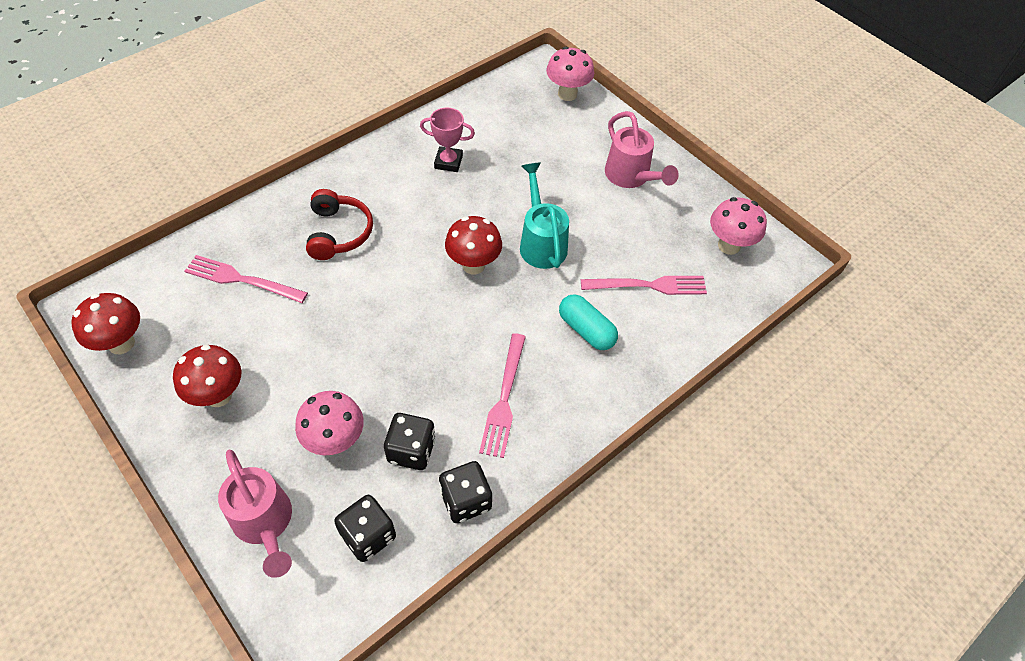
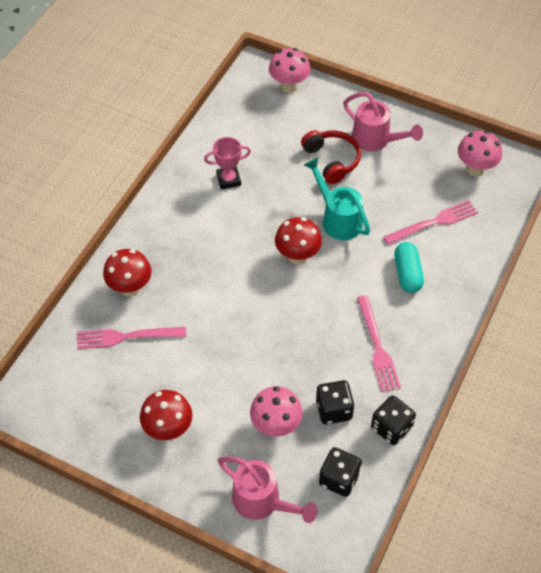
camera: 20 degrees left, 0 degrees up
(121, 343) = (66, 422): red mushroom -> red mushroom (130, 288)
(339, 233) = (178, 270): red headphones -> red headphones (332, 160)
(586, 330) = (407, 274): turquoise capsule -> turquoise capsule turned 60 degrees clockwise

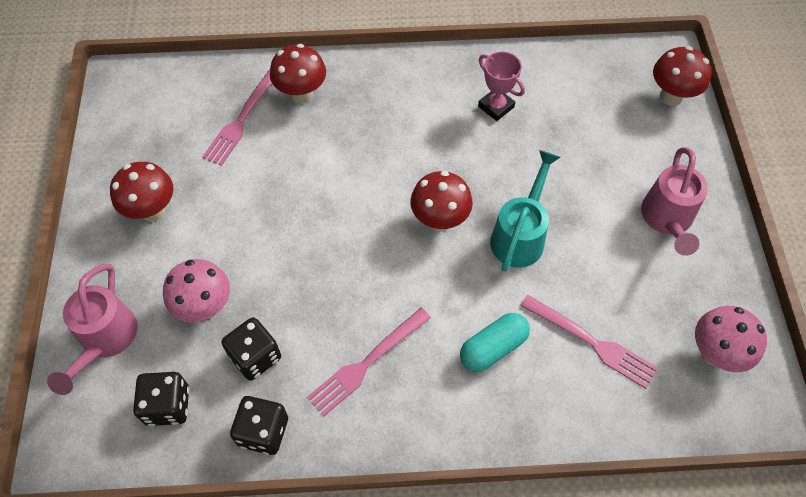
camera: 60 degrees right, 5 degrees up
(125, 337) = (241, 120): pink fork -> pink fork turned 120 degrees counterclockwise
(289, 86) = (671, 96): pink mushroom -> red mushroom
(332, 160) = (599, 189): red headphones -> none

